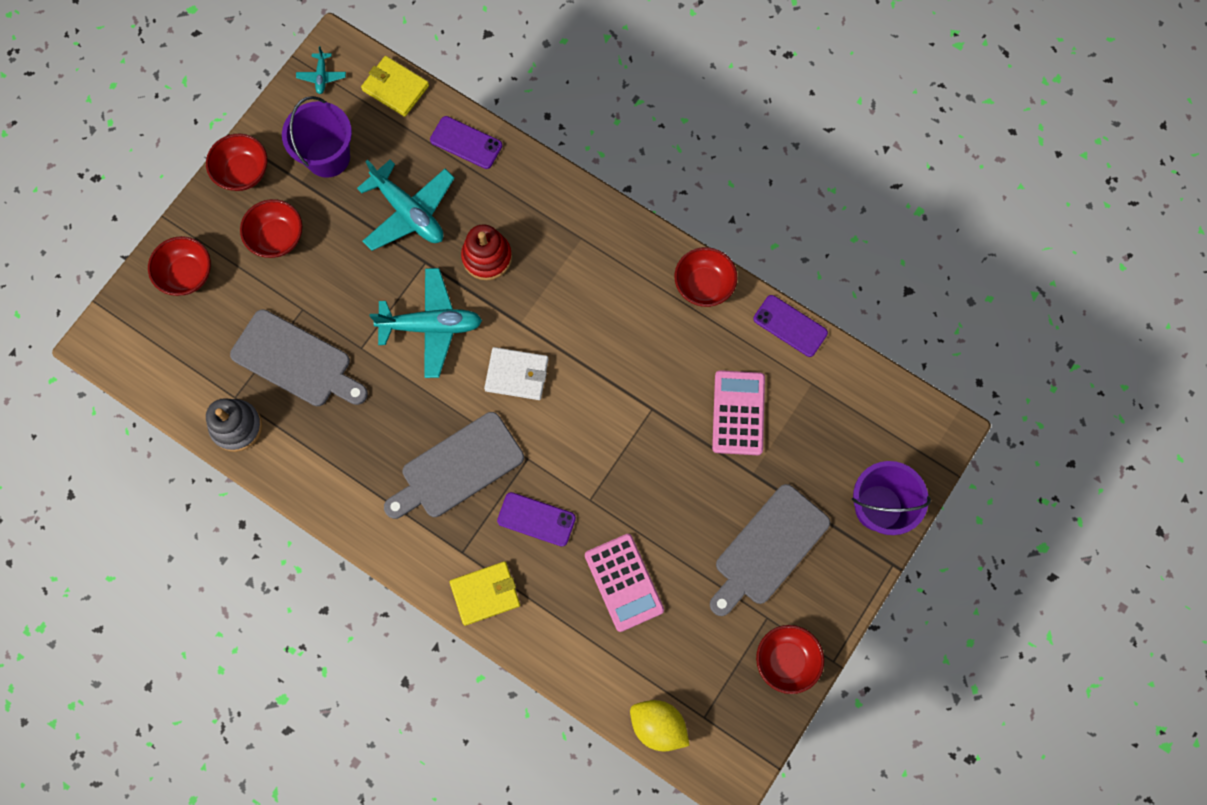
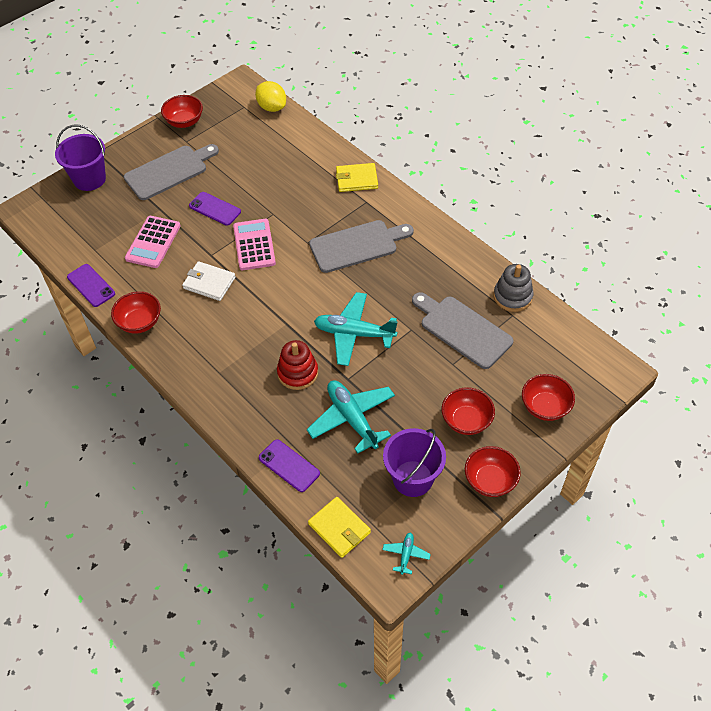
camera: 165 degrees left, 20 degrees down
(516, 375) = (299, 291): white wallet -> white wallet (209, 283)
(536, 519) = (312, 210): purple phone -> purple phone (215, 209)
(624, 582) = (266, 170): pink calculator -> pink calculator (254, 245)

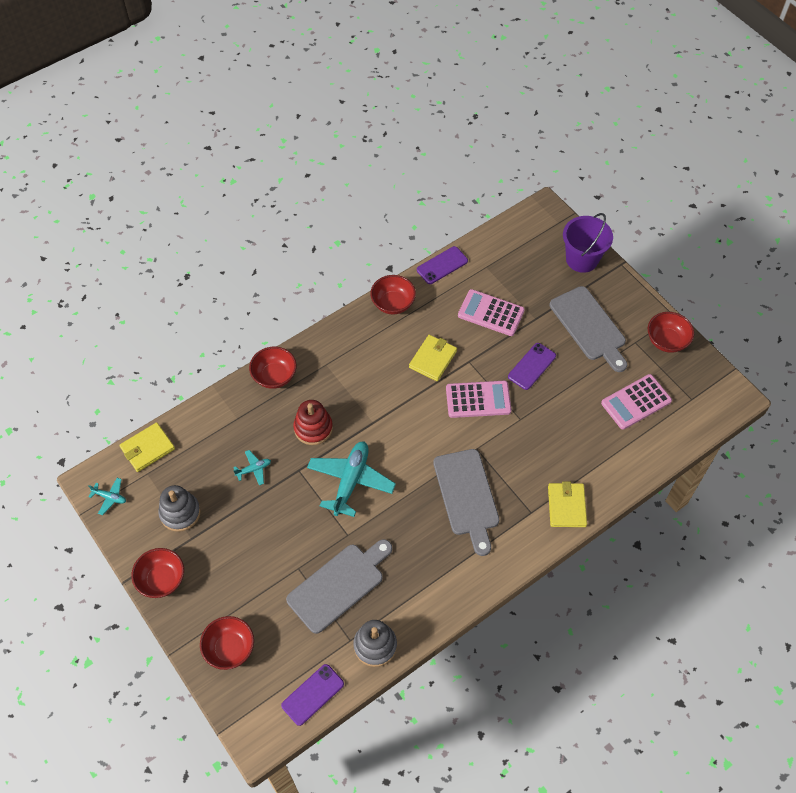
camera: 95 degrees right, 5 degrees up
(209, 283) = (433, 359): white wallet -> yellow wallet
(249, 139) = (636, 402): none -> pink calculator
(272, 107) = (690, 427): yellow lemon -> none
(289, 465) = (217, 414): purple phone -> purple phone (313, 694)
(352, 418) = (254, 469): turquoise plane -> turquoise plane, size x0.46
(412, 478) = (180, 513): purple bucket -> grey stacking toy
(466, 421) = (230, 570): red bowl -> red bowl (274, 376)

